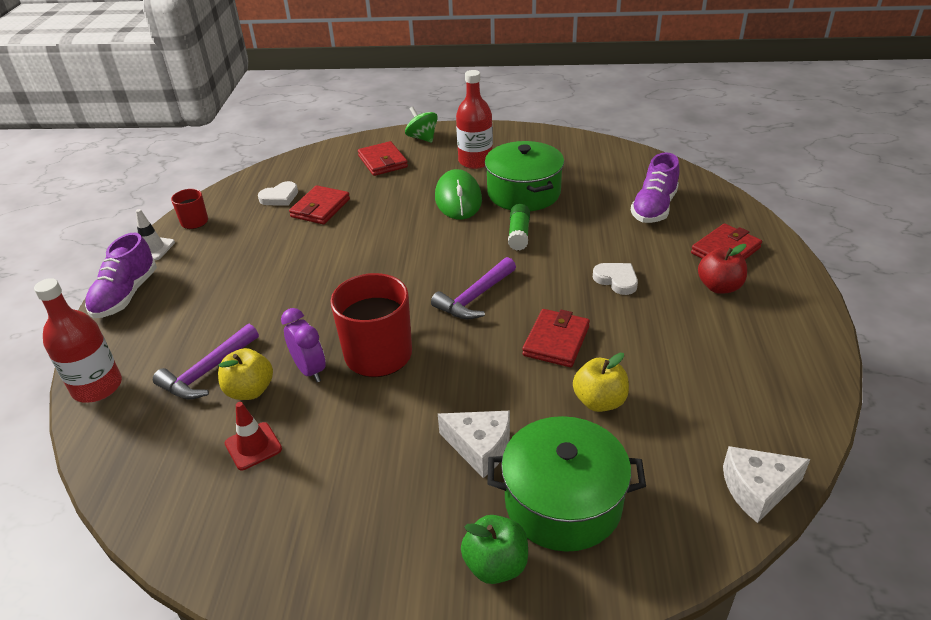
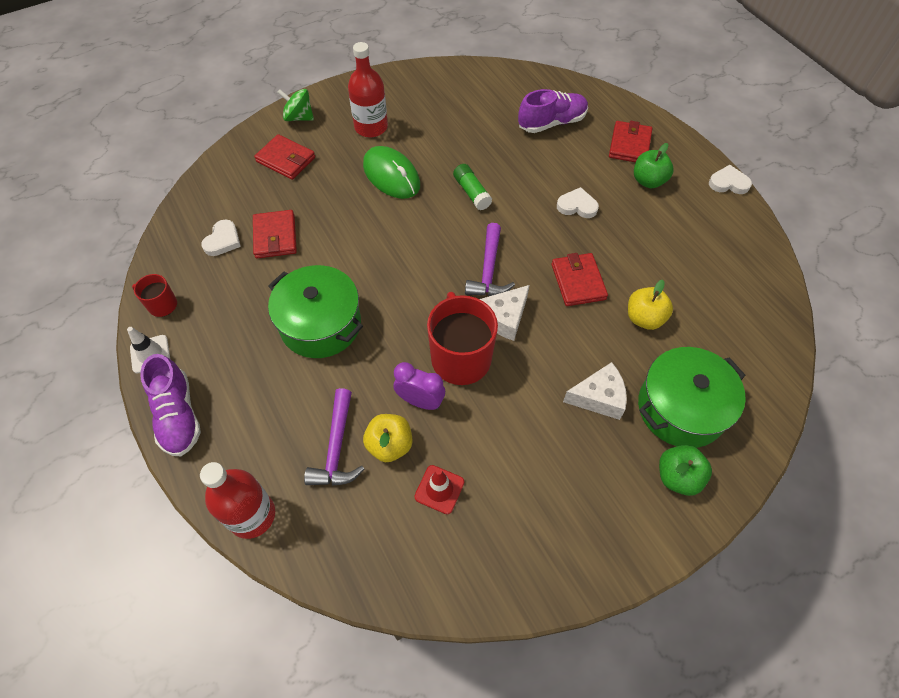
camera: 35 degrees left, 20 degrees up
(523, 193) = (441, 147): green pot -> green pot (320, 324)
(654, 208) = (552, 123): purple shoe -> purple shoe turned 105 degrees counterclockwise
(719, 287) = (648, 181): red apple -> green apple
(757, 489) = (778, 335): white cheese -> white cheese (504, 318)
(821, 321) = (728, 183): none -> white heart

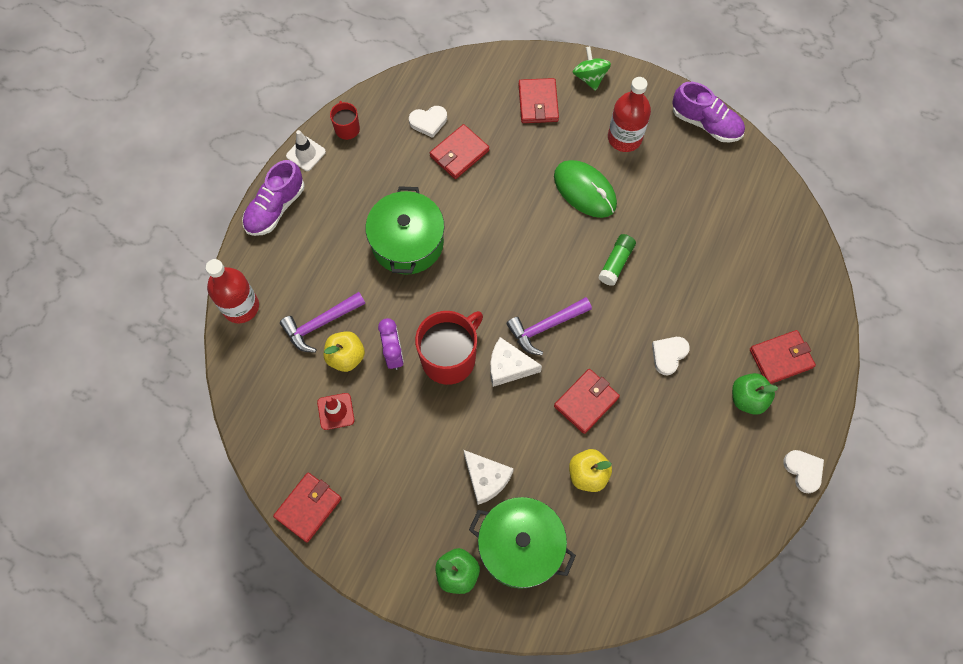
camera: 55 degrees right, 10 degrees up
(391, 175) = (584, 190): green mouse -> green mouse turned 60 degrees counterclockwise
(524, 580) = (308, 507): none -> red wallet
(552, 123) = (753, 276): purple shoe -> purple shoe (705, 123)
(577, 206) = (668, 355): white heart -> white heart turned 120 degrees counterclockwise

